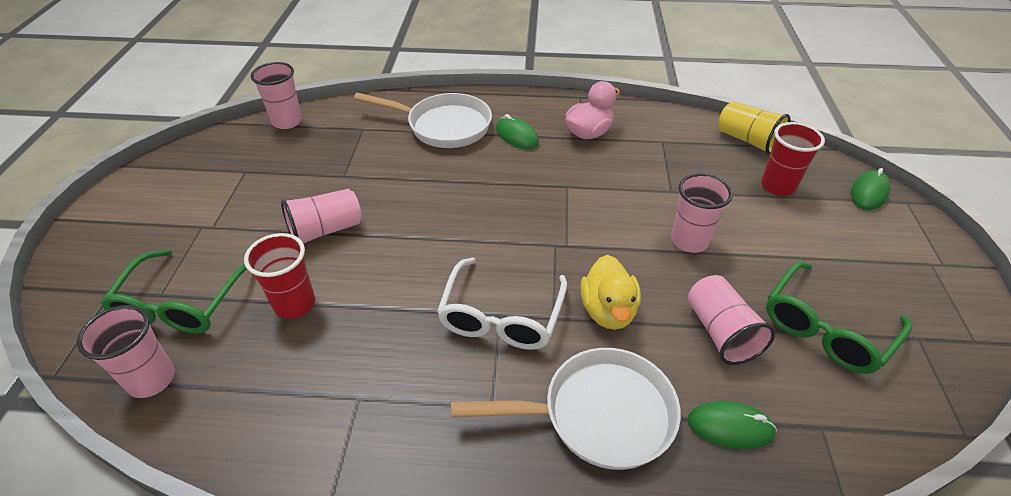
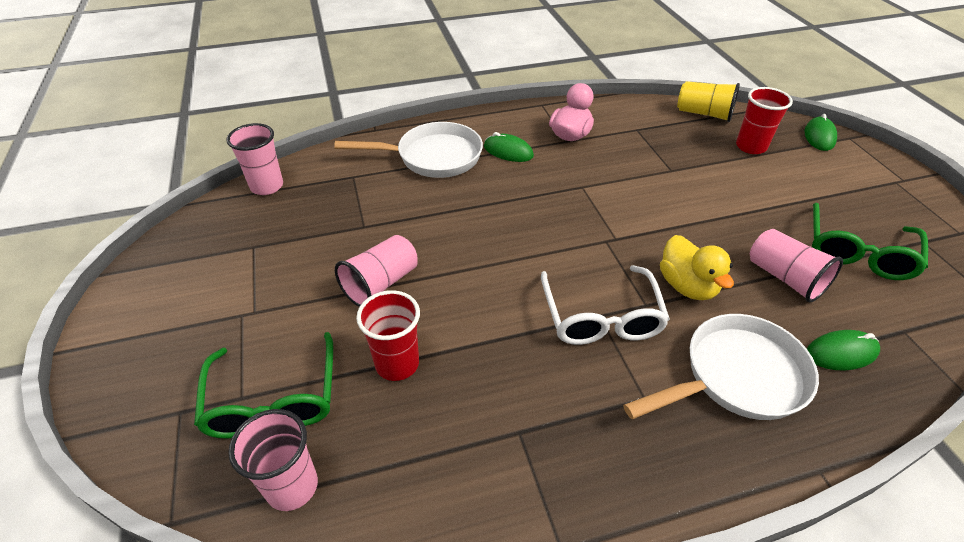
camera: 20 degrees left, 0 degrees up
(689, 241) = (713, 209): pink cup -> none

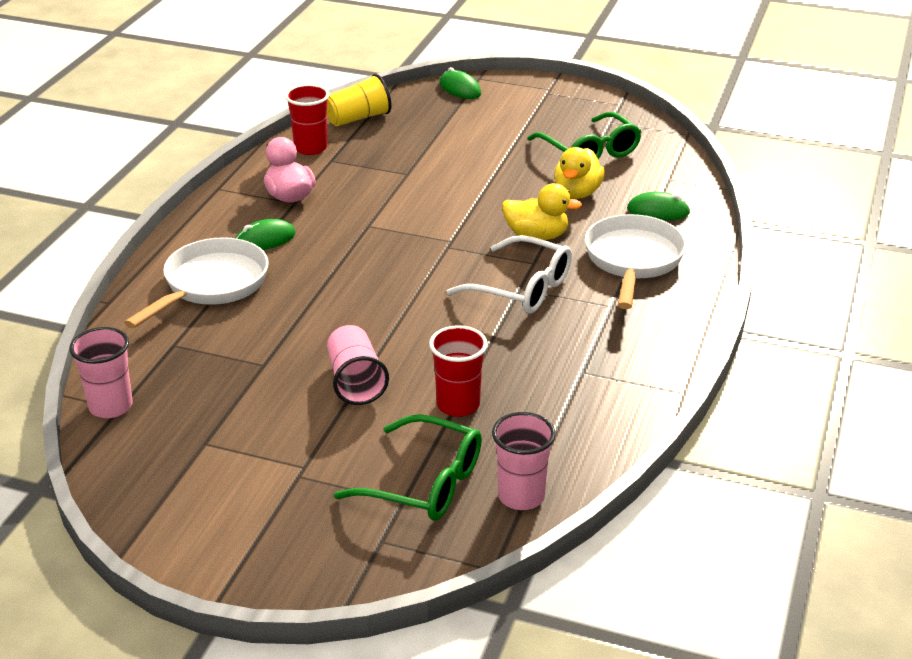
camera: 55 degrees left, 10 degrees down
(751, 147) = (429, 123): red cup -> red cup (310, 148)
(785, 278) = (577, 193): pink cup -> yellow duck
(841, 353) = (658, 211): green mouse -> green mouse turned 75 degrees clockwise

